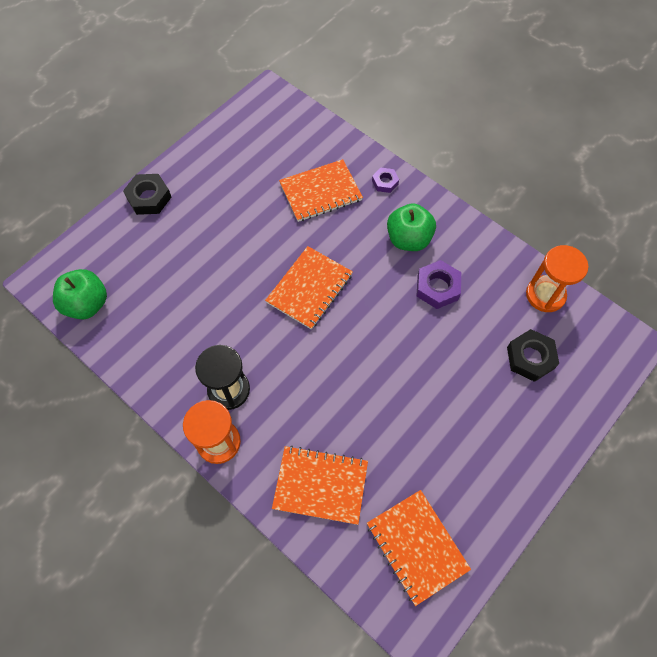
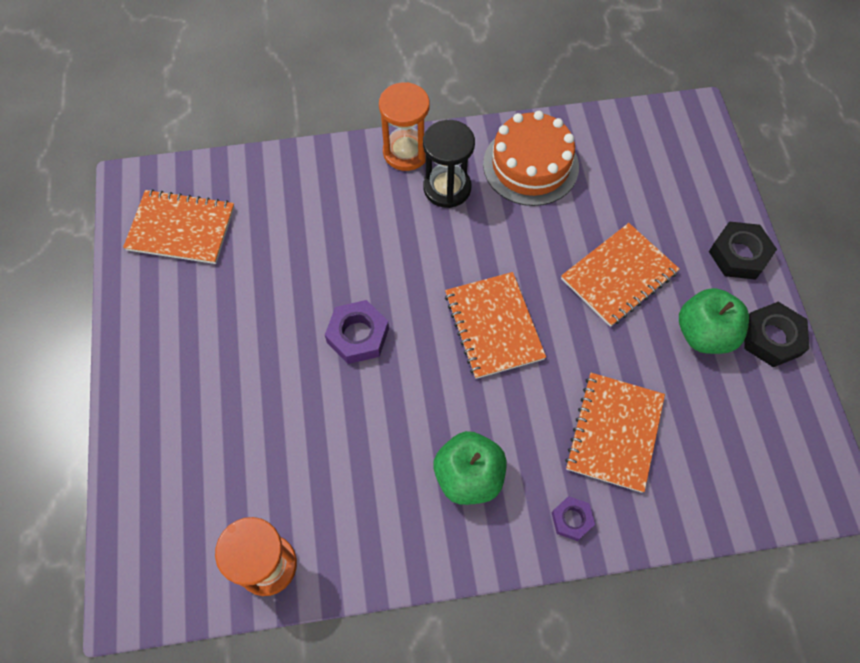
camera: 130 degrees right, 0 degrees up
(87, 304) = (636, 134): green apple -> green apple (704, 334)
(166, 351) = (530, 165): none -> orange cake
(320, 485) = (297, 198): orange notebook -> orange notebook (619, 276)
(437, 287) = (383, 453): purple nut -> purple nut (358, 335)
(530, 358) = (222, 474): black nut -> black nut (772, 338)

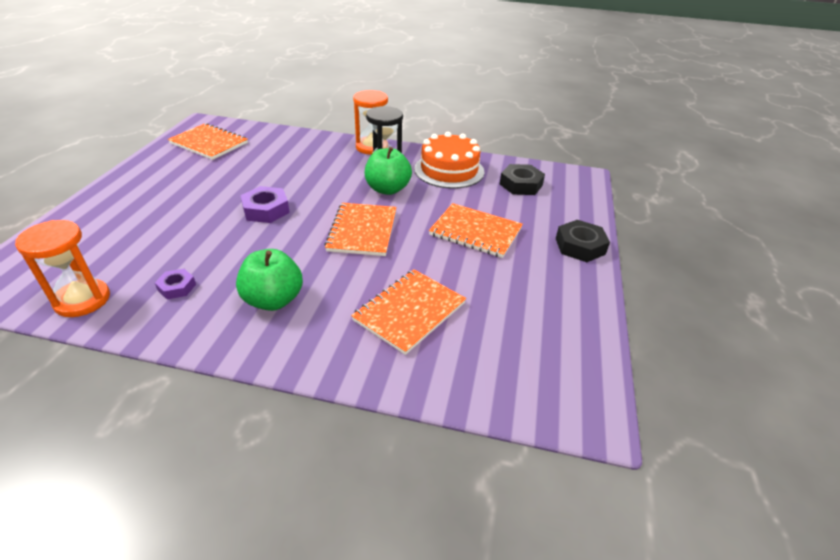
camera: 20 degrees right, 25 degrees down
(572, 519) = (332, 352): purple nut -> purple nut (177, 287)
(619, 276) = (475, 232): orange notebook -> orange notebook turned 45 degrees clockwise
(704, 334) = (524, 279): green apple -> green apple (387, 189)
(772, 338) = (583, 297): black nut -> black nut (521, 185)

